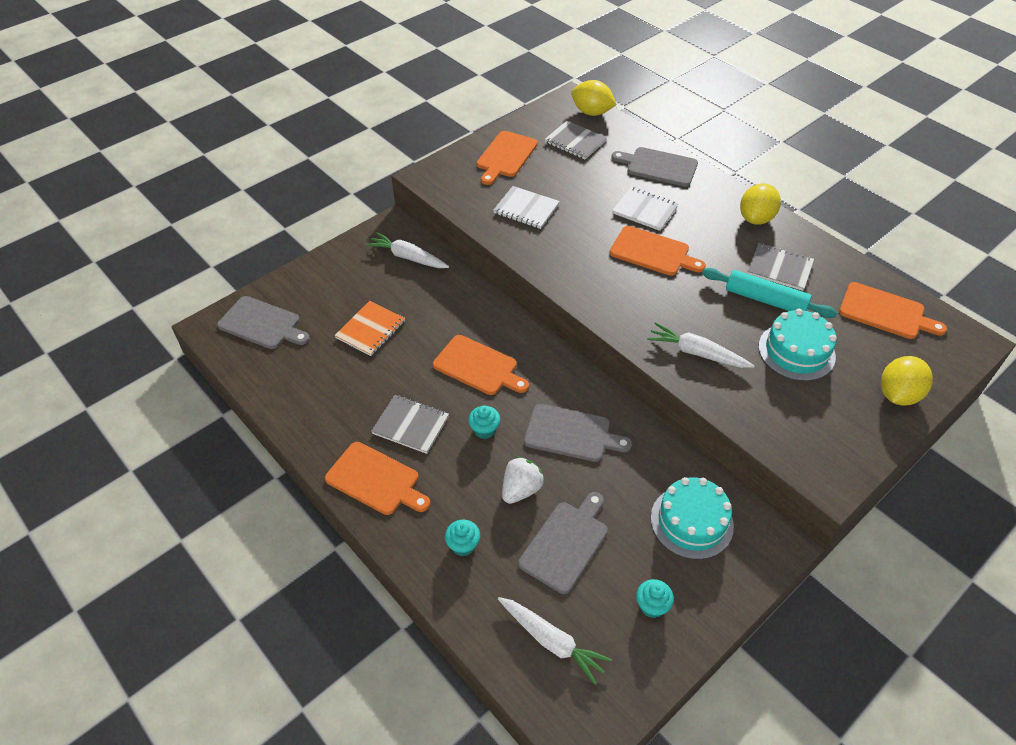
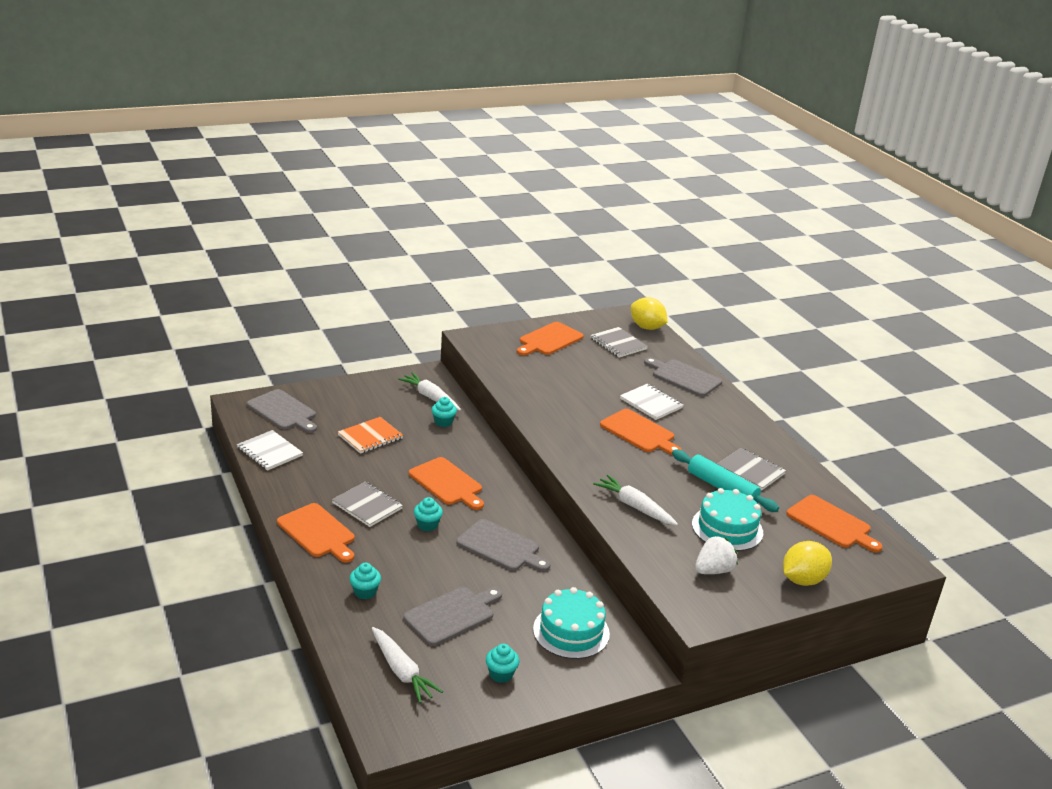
camera: 15 degrees right, 20 degrees down
(436, 286) = (443, 422): none -> turquoise cupcake
(521, 489) = (435, 571): white strawberry -> white strawberry (713, 570)
(526, 209) = (545, 378): white notebook -> white notebook (270, 452)
(756, 218) = (751, 432): yellow lemon -> none

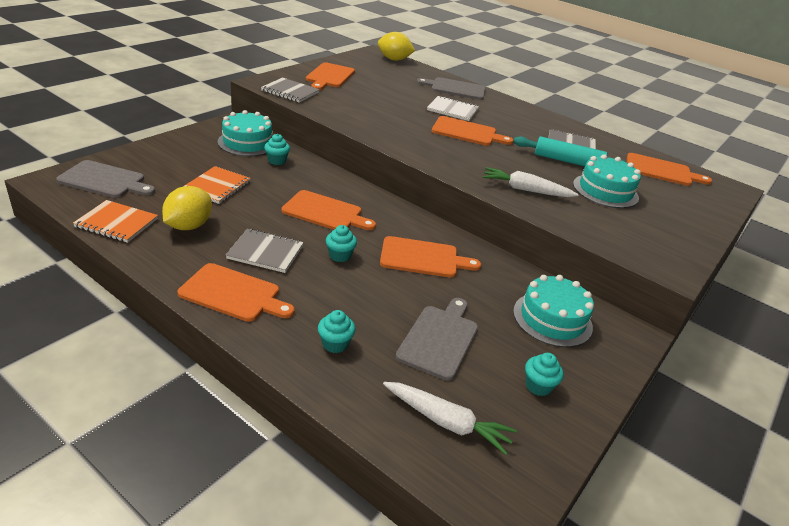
camera: 30 degrees left, 5 degrees up
(270, 452) = (117, 223): white notebook -> orange notebook
(430, 397) = (247, 142): white carrot -> turquoise cake
(501, 547) = (423, 258): grey cutting board -> orange cutting board
(618, 344) = (385, 72): grey notebook -> grey notebook (290, 92)
(713, 570) = (635, 227): white strawberry -> none
(802, 580) = (696, 217): yellow lemon -> yellow lemon (189, 226)

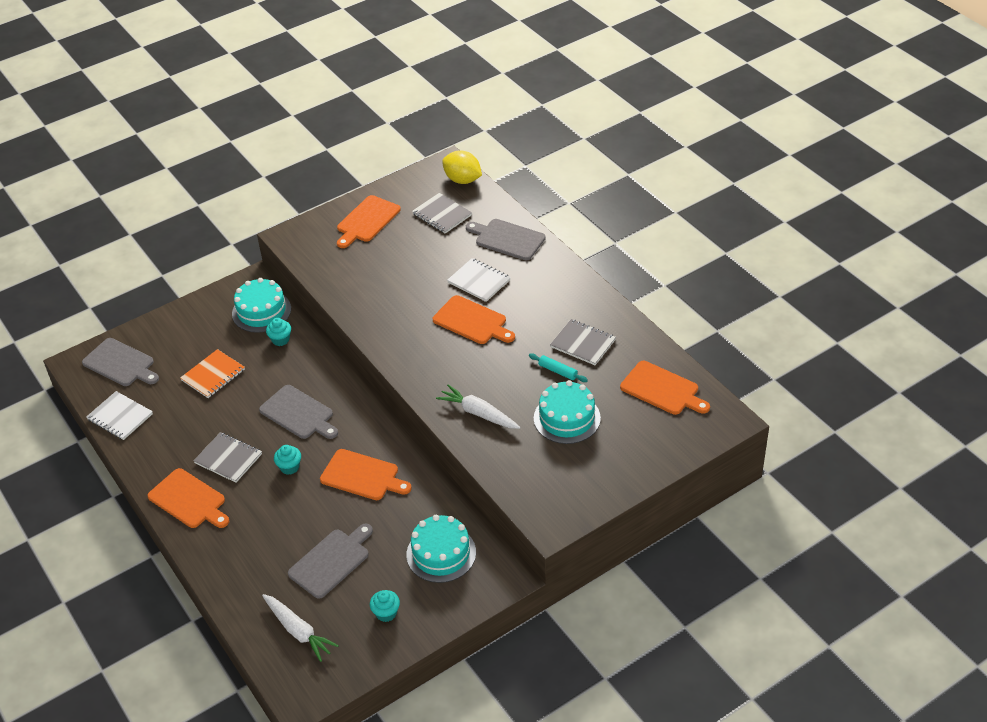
camera: 25 degrees right, 10 degrees up
(117, 223) = (120, 417): orange notebook -> white notebook
(189, 226) = (175, 424): yellow lemon -> none
(290, 92) = (311, 252): grey notebook -> grey notebook (442, 214)
(325, 212) = (298, 413): orange cutting board -> grey cutting board
(335, 344) = (247, 556): turquoise cupcake -> none
(567, 161) = (558, 371): turquoise rolling pin -> turquoise rolling pin, size x0.56

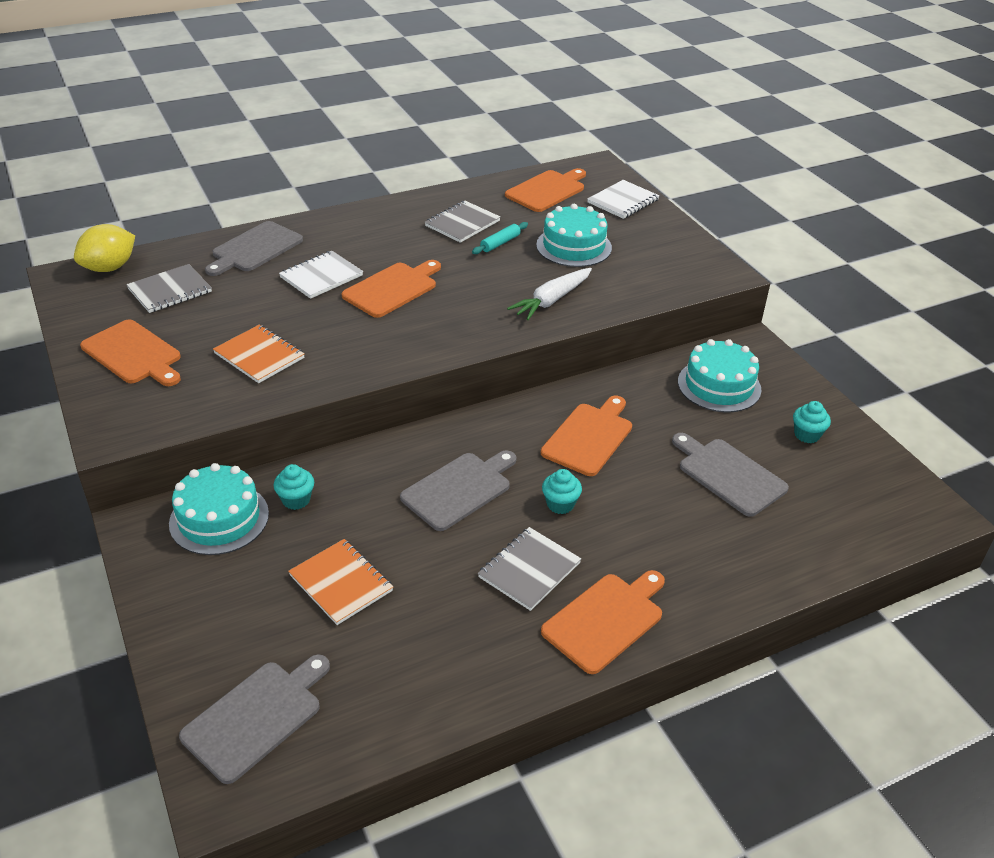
camera: 85 degrees left, 5 degrees down
(120, 417) = (395, 716): white notebook -> white notebook (623, 201)
(298, 631) = (840, 511): white carrot -> none
(375, 275) = (259, 356): none -> orange notebook

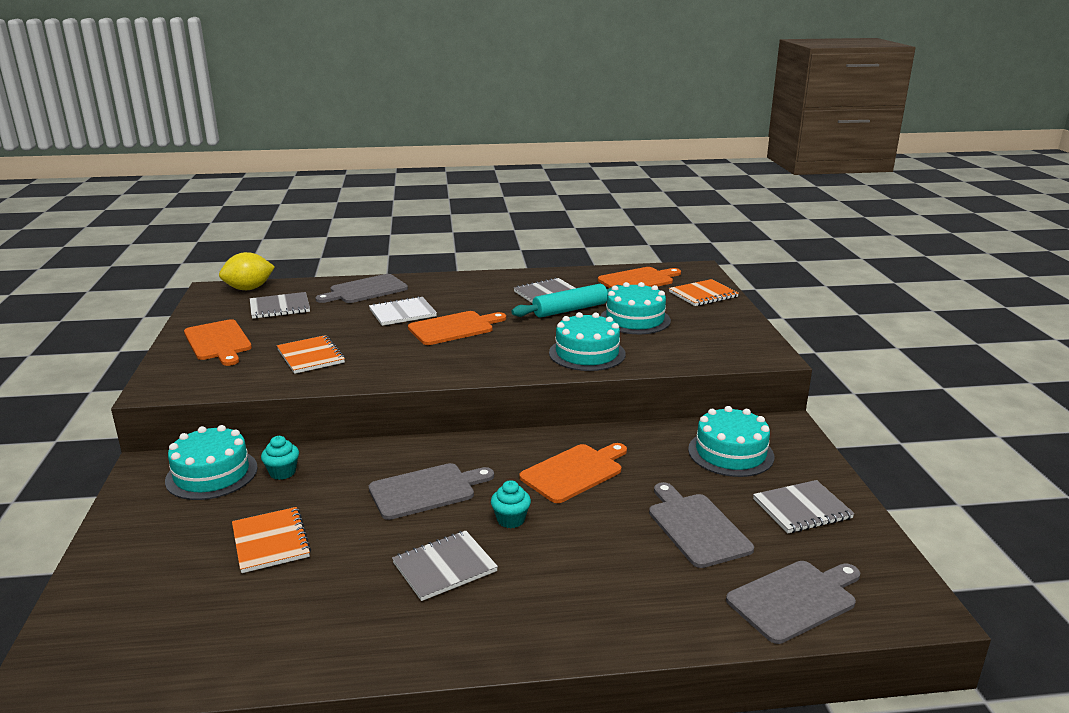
camera: 20 degrees right, 15 degrees down
(256, 717) = (118, 630): grey cutting board -> grey cutting board (794, 599)
(500, 243) = (570, 310): turquoise rolling pin -> turquoise rolling pin, size x1.80
(551, 300) = (587, 353): white carrot -> turquoise cake
(605, 620) = (489, 626): orange cutting board -> none
(623, 201) = (703, 294): white notebook -> orange notebook
(807, 435) = (802, 509): turquoise cupcake -> grey notebook

